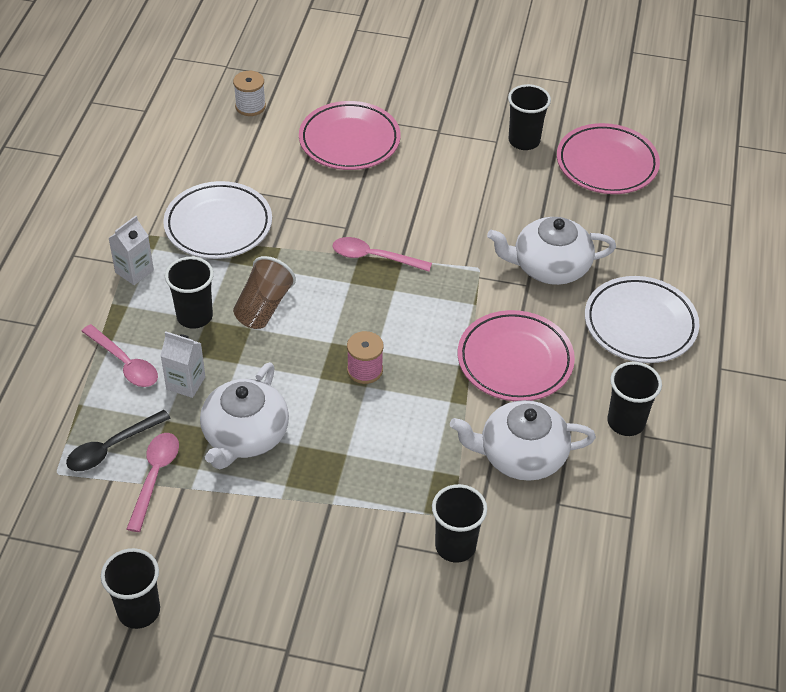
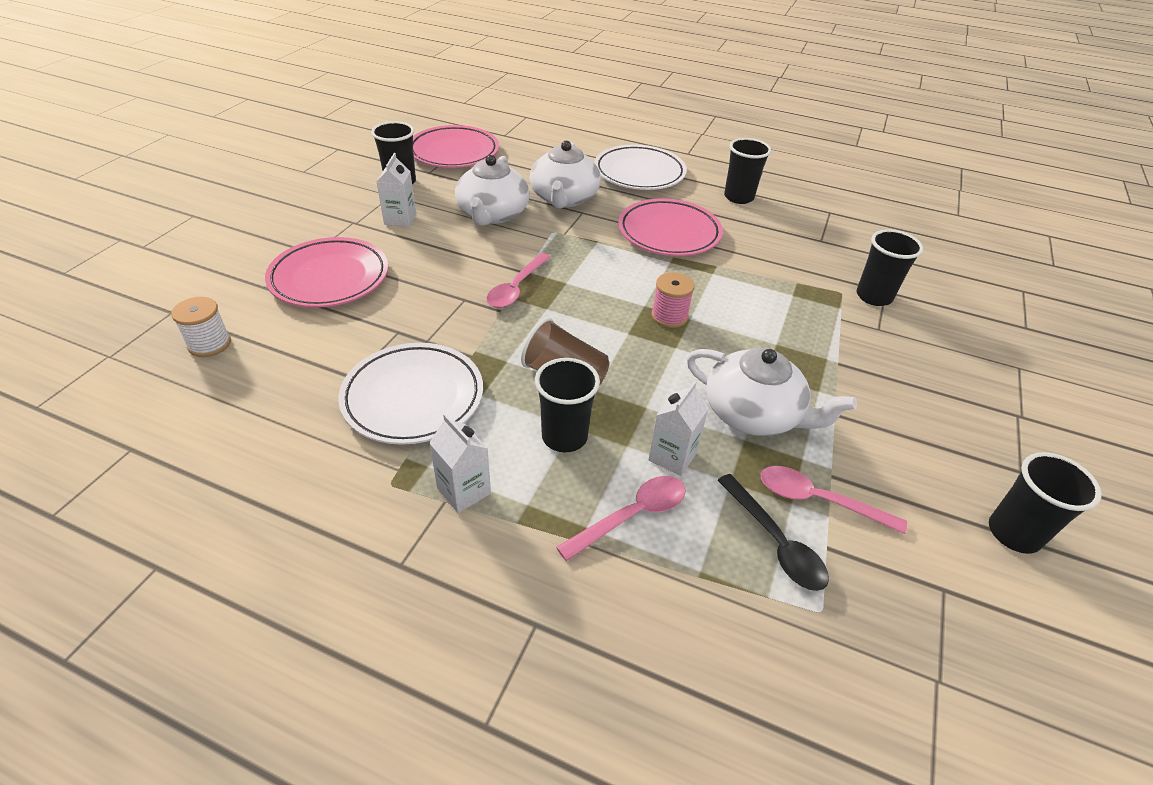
camera: 80 degrees left, 5 degrees down
(456, 158) = (400, 219): none -> white carton
(521, 455) = (773, 248): white teapot -> white teapot (492, 214)

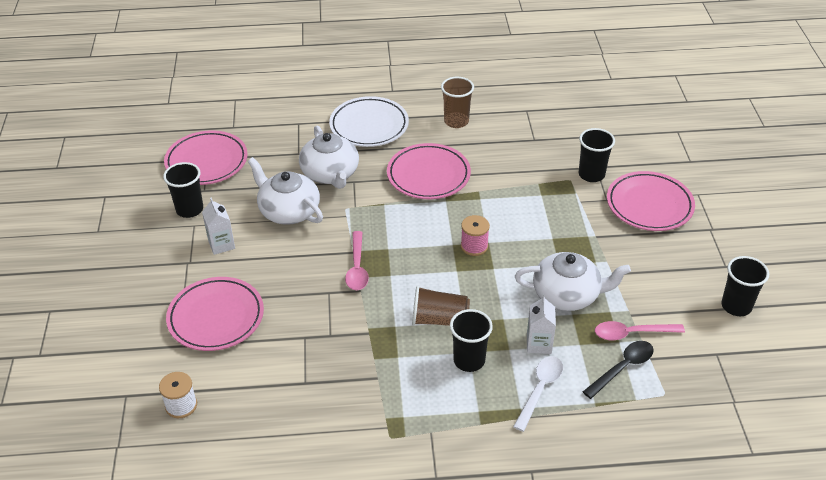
camera: 25 degrees left, 0 degrees up
(413, 398) = (356, 378): white plate -> none
(464, 491) = (436, 421): white carton -> none
(492, 214) = (288, 211): white teapot -> white teapot turned 150 degrees clockwise
(631, 516) = (540, 390): pink spoon -> white spoon
(738, 197) = (456, 121): black cup -> brown cup
(774, 541) = (622, 368): black spoon -> black spoon turned 75 degrees counterclockwise
(937, 355) = (649, 205): none -> pink plate

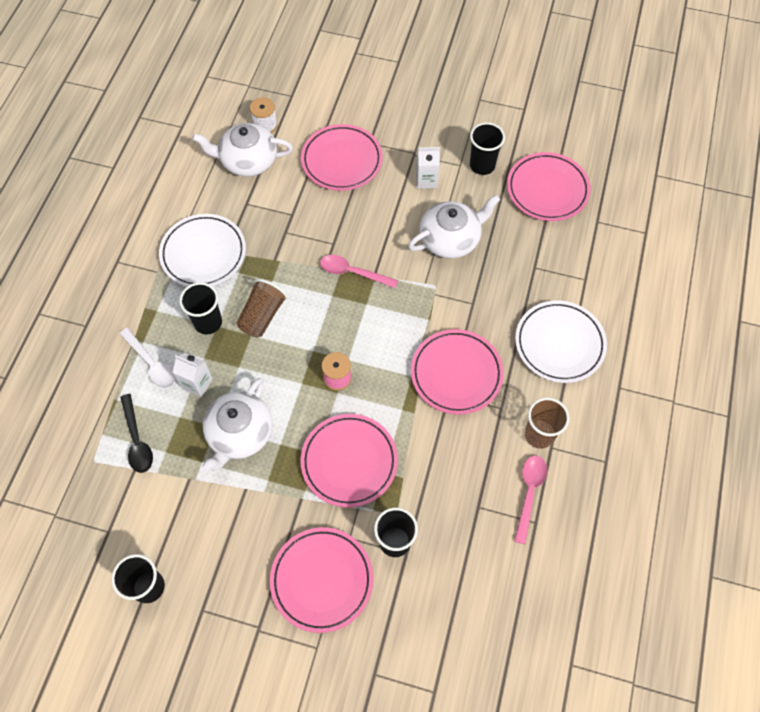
camera: 110 degrees right, 20 degrees up
(330, 173) = (492, 286): white teapot -> white teapot (248, 160)
(388, 397) = (203, 253): none -> white plate
(546, 217) = (349, 462): none -> pink plate
(632, 333) = (168, 468): pink spoon -> pink spoon (529, 493)

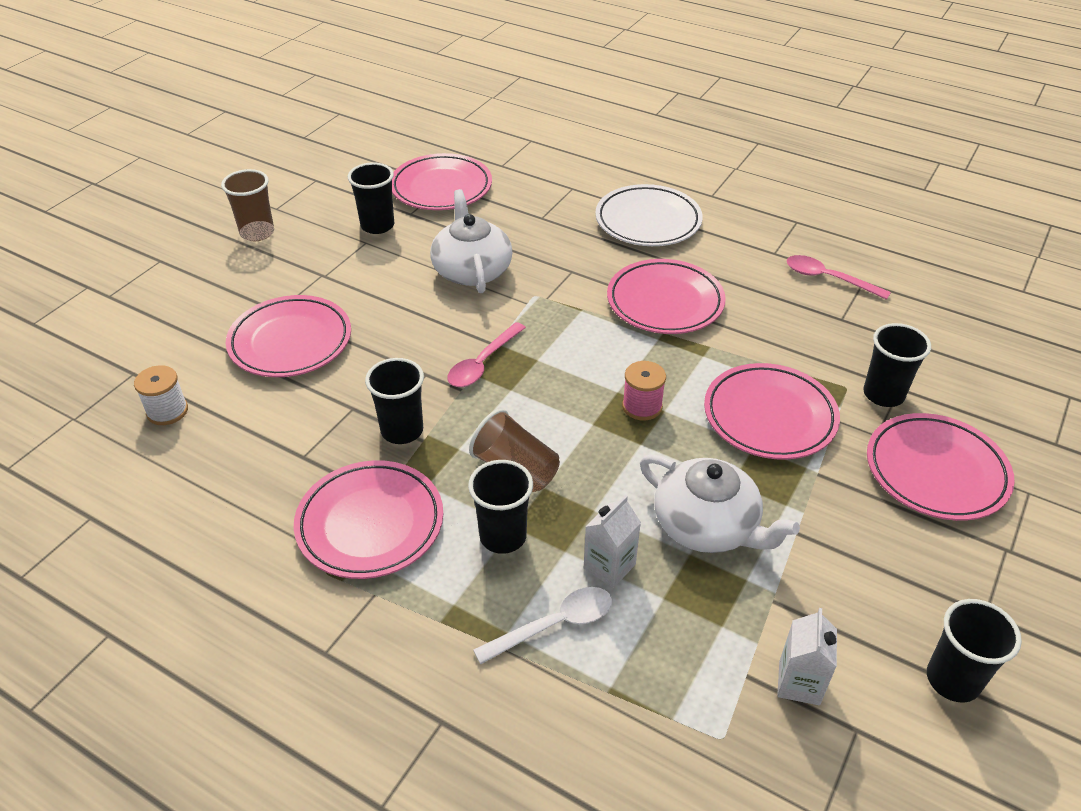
camera: 75 degrees left, 20 degrees down
(137, 440) = (693, 664): black spoon -> none
(203, 253) = (370, 524): white plate -> pink plate
(248, 160) = (222, 442): white teapot -> none
(279, 246) = (402, 430): none -> black cup
(426, 180) = (371, 273): white carton -> white carton (799, 683)
(539, 435) = (758, 258): brown cup -> brown cup (257, 233)

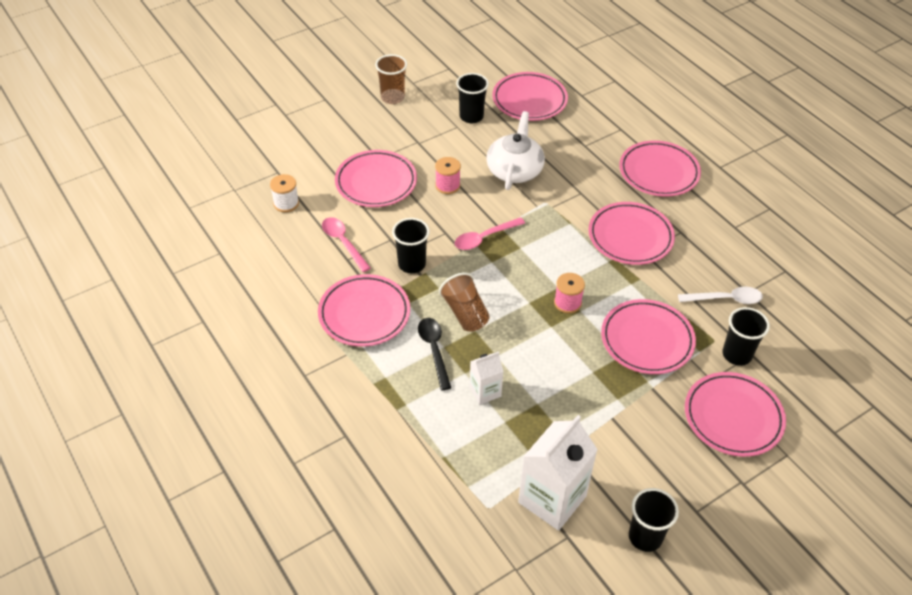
camera: 25 degrees right, 5 degrees up
(394, 315) = (447, 185): none -> pink spool
(503, 536) = (434, 350): black cup -> black spoon
(554, 625) = (433, 411): white spoon -> white spoon (725, 299)
(648, 221) = (658, 172): white plate -> pink plate
(707, 526) = (559, 391): white teapot -> none
(799, 683) = (552, 499): white carton -> white carton, size x1.90
(828, 279) = (760, 260): pink spoon -> pink spoon (343, 243)

